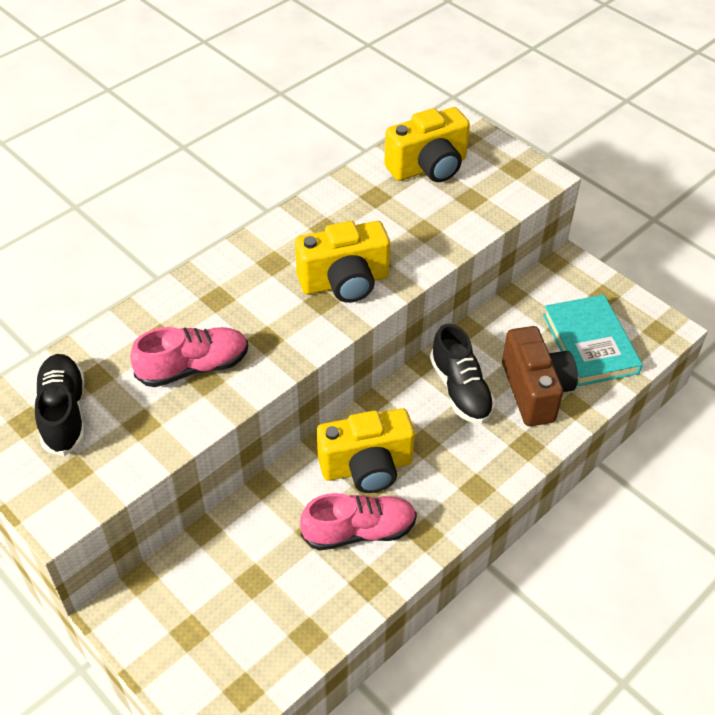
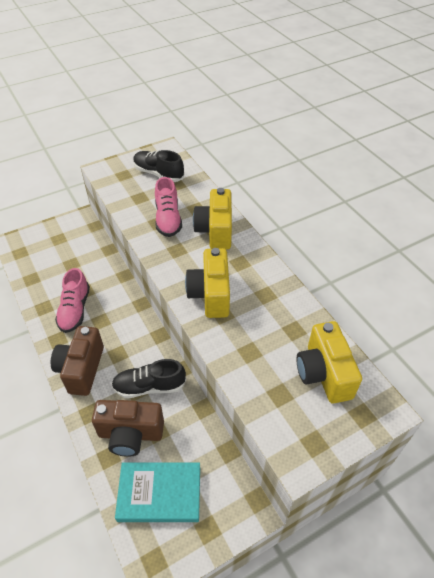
camera: 105 degrees right, 0 degrees up
(64, 413) = (158, 174): black shoe -> black shoe turned 150 degrees counterclockwise
(367, 467) = (113, 322): yellow camera -> yellow camera (215, 231)
(465, 480) = (81, 369): none -> brown camera

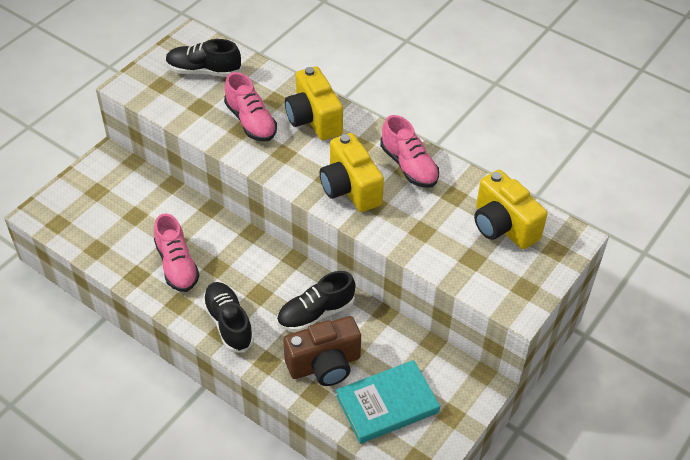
camera: 25 degrees left, 0 degrees up
(81, 369) = (228, 323): brown camera -> black shoe
(269, 291) = (409, 166): none -> pink shoe

